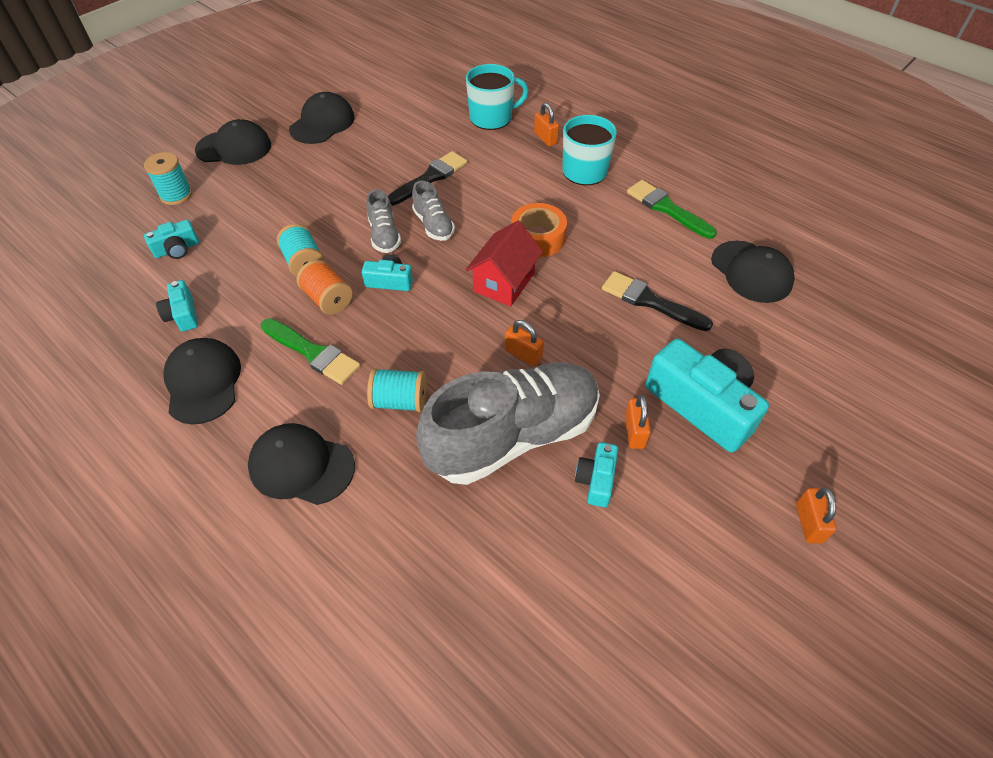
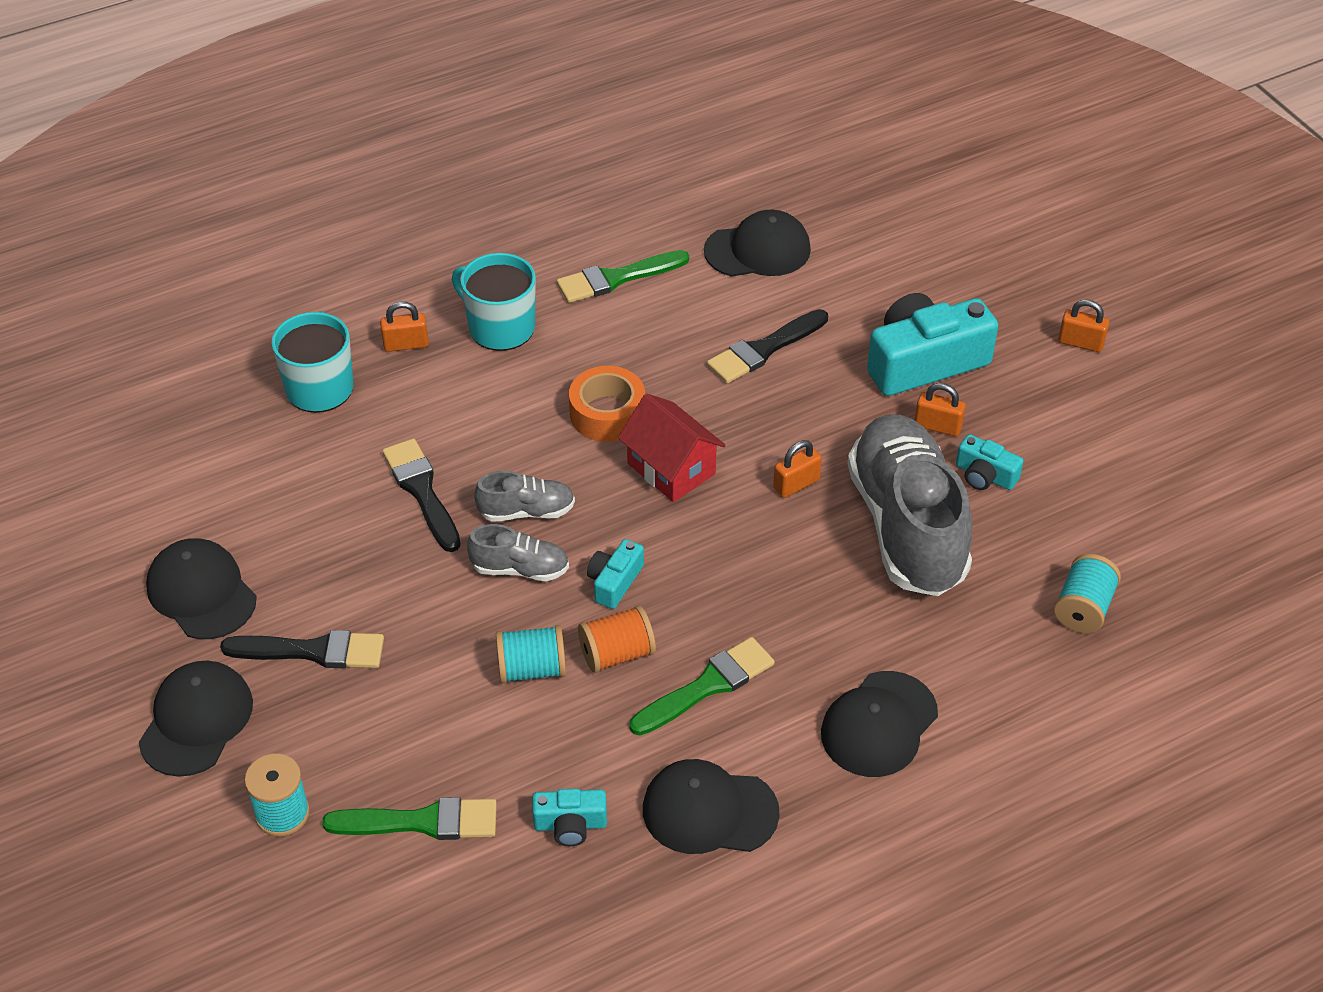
camera: 70 degrees left, 5 degrees down
(177, 249) = (421, 822): turquoise camera -> green brush
(293, 172) = (312, 651): none -> black brush
(399, 401) = (820, 614): turquoise spool -> turquoise spool (1083, 608)

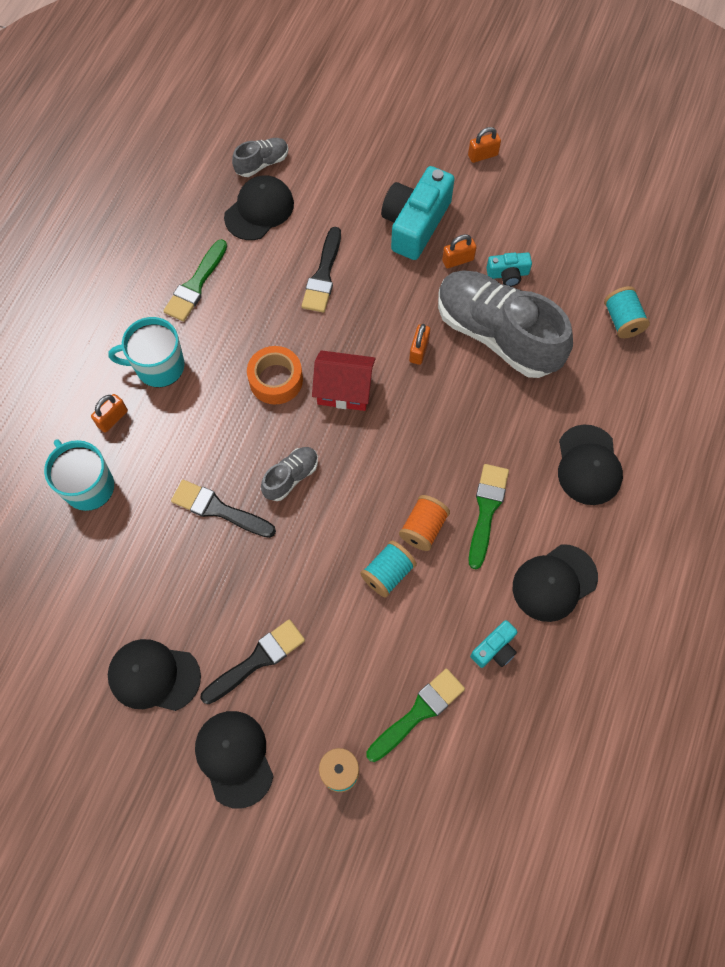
camera: 40 degrees left, 20 degrees up
(520, 569) = (322, 516): grey shoe -> grey shoe (262, 163)
(614, 582) = (380, 485): turquoise camera -> none

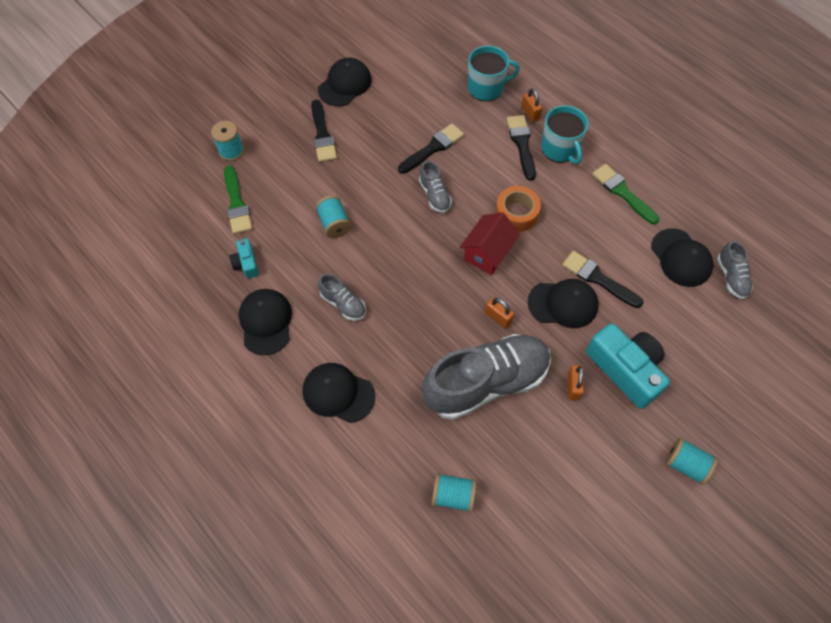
camera: 115 degrees right, 5 degrees down
(158, 366) = (560, 149): turquoise mug -> turquoise mug turned 135 degrees clockwise
(168, 410) = (521, 144): none -> black brush
(234, 758) = (273, 106): black cap -> black cap (563, 304)
(423, 528) = (353, 258): orange spool -> none
(483, 155) = (685, 464): orange padlock -> turquoise spool
(486, 510) = (343, 304): green brush -> grey shoe
(508, 274) = (542, 421): turquoise camera -> none

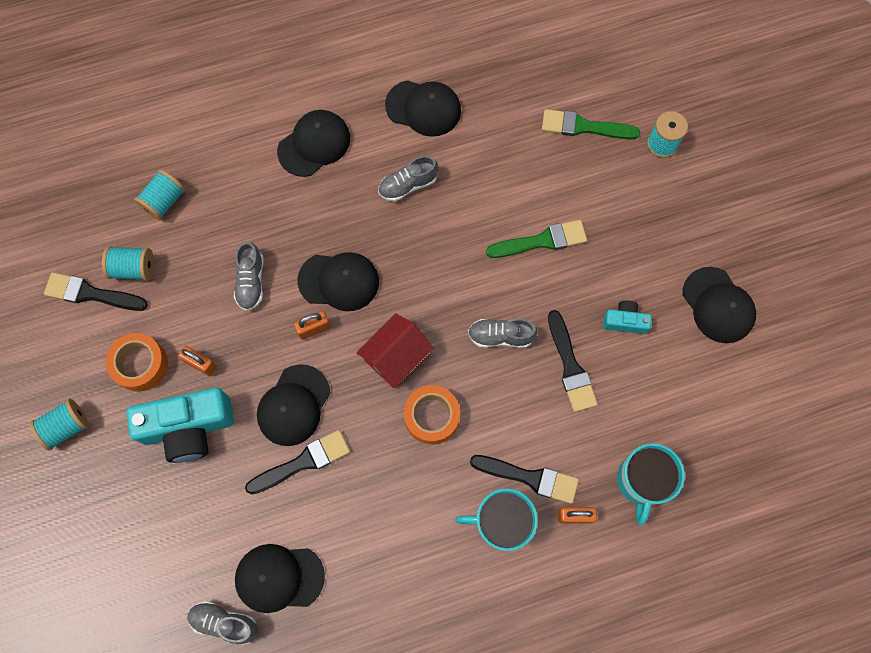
camera: 115 degrees right, 10 degrees up
(246, 263) = (501, 112): turquoise camera -> turquoise camera (625, 321)
(322, 135) = (645, 248): black brush -> black brush (91, 294)
(334, 224) = (511, 214): turquoise spool -> turquoise spool (133, 269)
(450, 317) = (339, 281): none -> black cap
(486, 382) = (251, 282): grey shoe -> grey shoe, size x0.44
(487, 253) = (396, 357): red house -> red house turned 75 degrees clockwise
(602, 433) = (140, 364): none -> orange tape
(622, 192) = (400, 564): green brush -> green brush (541, 241)

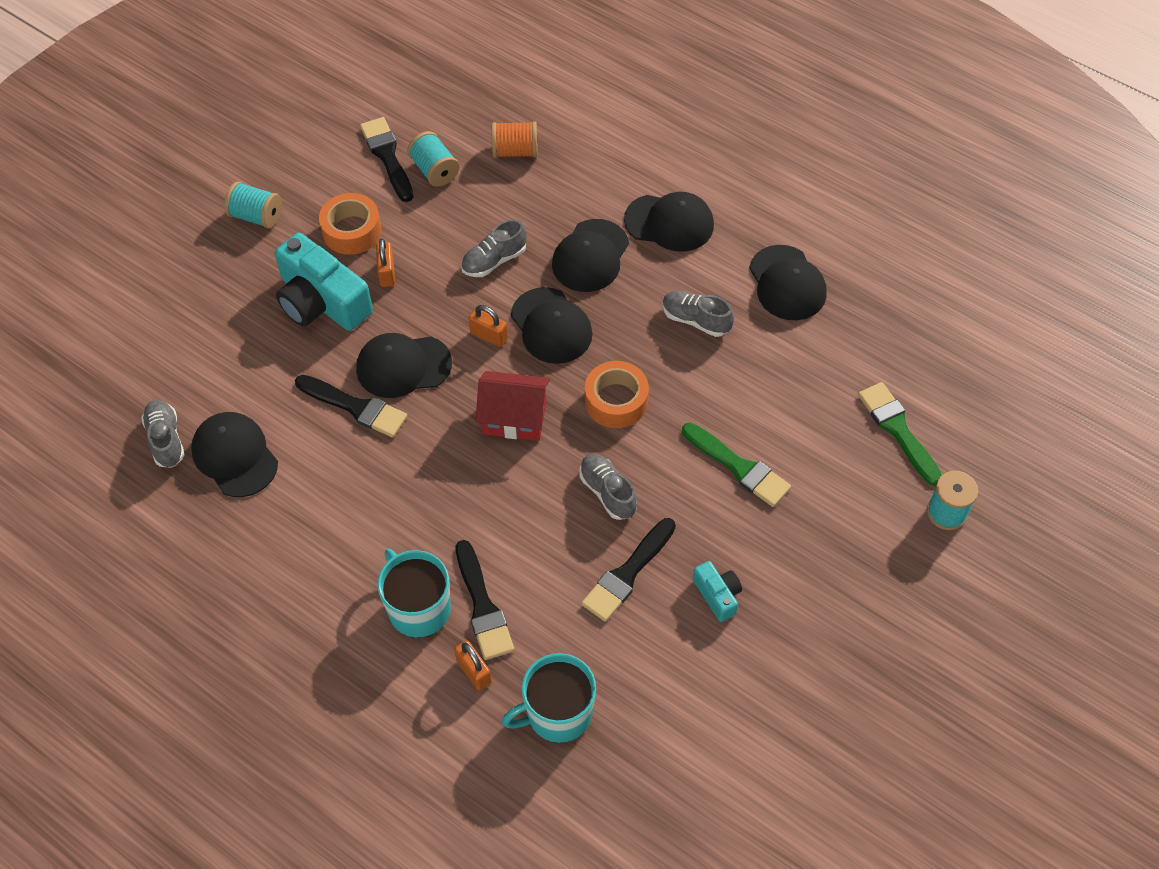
camera: 55 degrees right, 15 degrees down
(164, 201) = (515, 151): turquoise spool -> orange spool
(432, 416) = (479, 483): orange tape -> orange tape (616, 401)
(718, 305) = (812, 675): black cap -> black cap (590, 256)

